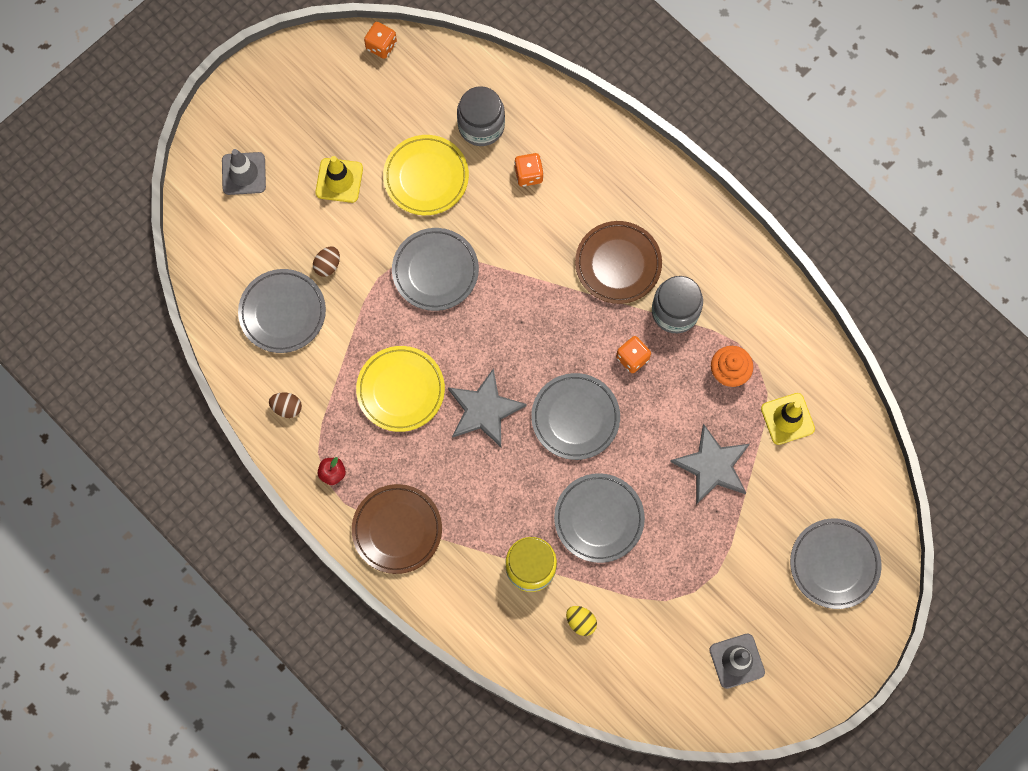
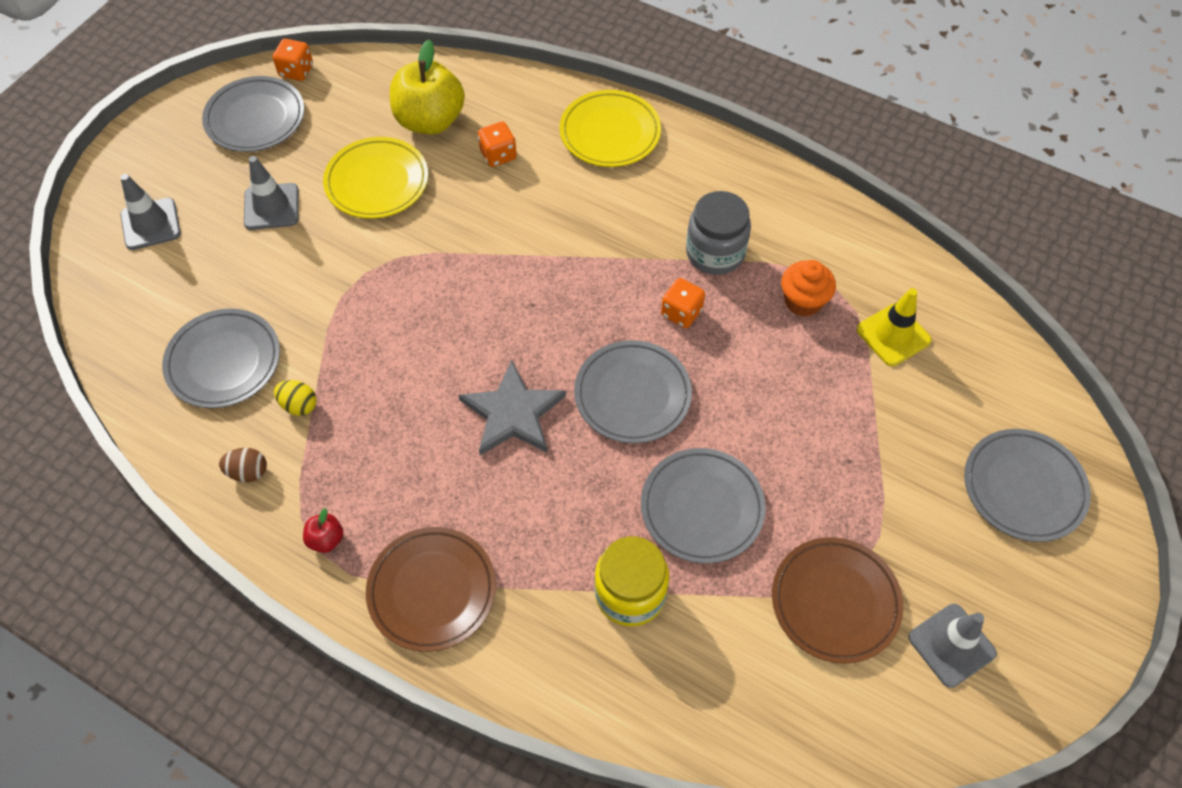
camera: 15 degrees left, 15 degrees down
(327, 265) = (273, 297): brown egg -> none
(339, 180) = (271, 207): yellow traffic cone -> grey traffic cone
(400, 390) = (397, 415): yellow plate -> yellow plate (610, 133)
(435, 271) = (411, 274): grey plate -> grey plate (255, 118)
(481, 126) = (430, 121): grey jar -> yellow apple
(580, 622) = (721, 649): yellow egg -> yellow egg (299, 405)
(618, 264) = (631, 220): brown plate -> brown plate (835, 602)
(712, 466) = (824, 409): grey star -> none

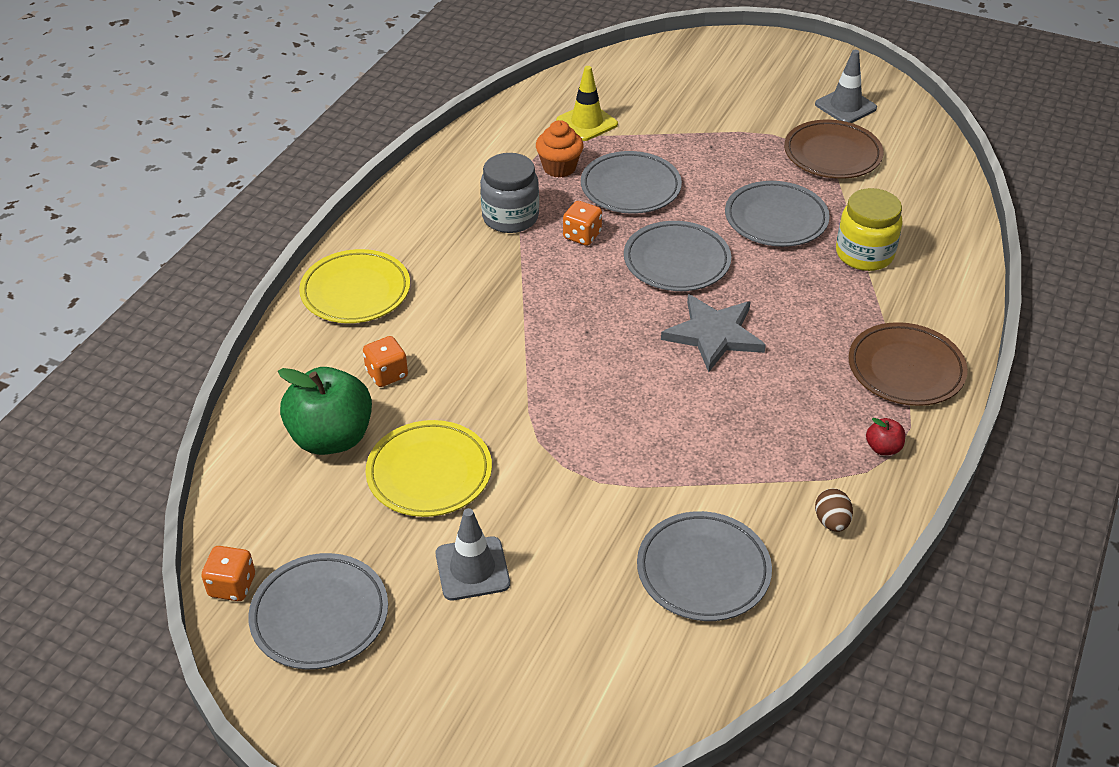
camera: 95 degrees left, 15 degrees down
(151, 224) = (509, 695): grey traffic cone -> none
(299, 405) = (743, 494): yellow egg -> none
(430, 121) = (331, 438): yellow apple -> green apple
(1023, 488) = (712, 71): grey plate -> grey plate (630, 188)

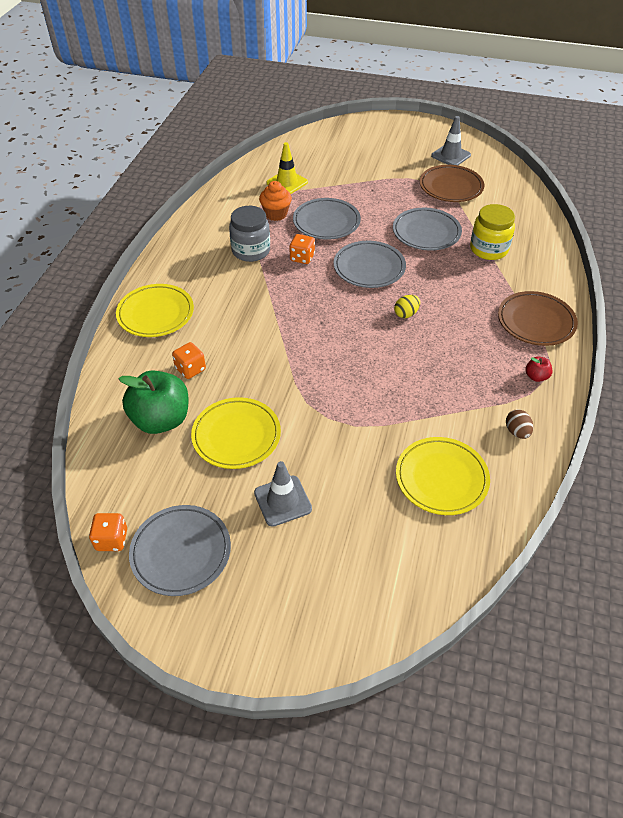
camera: 10 degrees left, 5 degrees up
(703, 570) = (441, 478): grey plate -> yellow plate
(713, 334) = (406, 314): grey star -> yellow egg

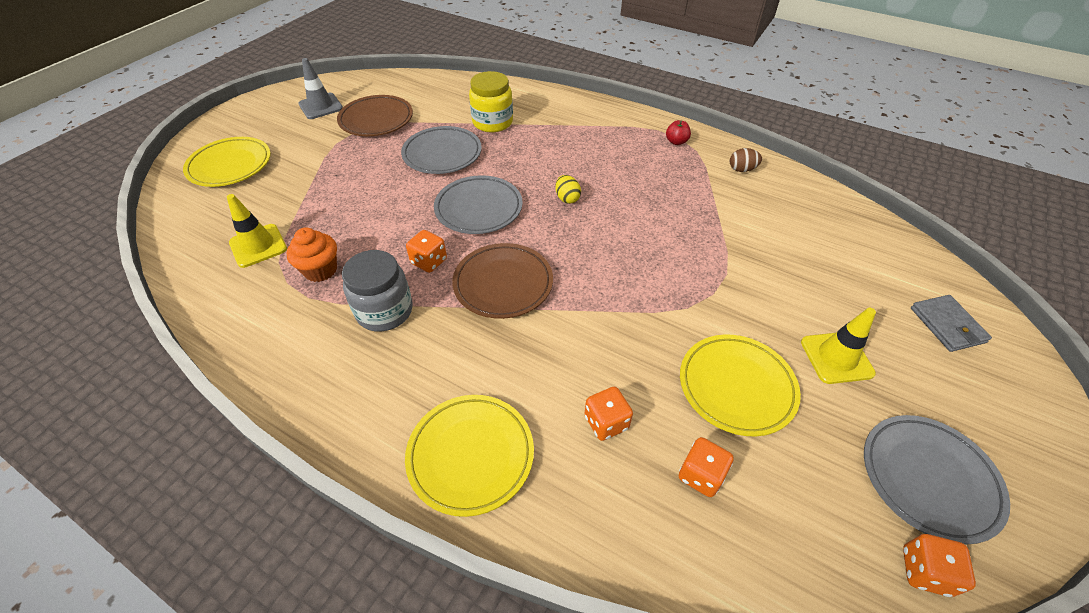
camera: 75 degrees left, 0 degrees up
(161, 420) = (701, 475): green apple -> orange dice
(282, 501) = (836, 357): grey traffic cone -> yellow traffic cone
(326, 222) = (372, 225): grey plate -> none
(348, 593) = (947, 325): none -> grey wallet
(441, 478) = (798, 228): yellow plate -> yellow plate (230, 166)
(536, 322) = (606, 123): brown plate -> brown plate (503, 284)

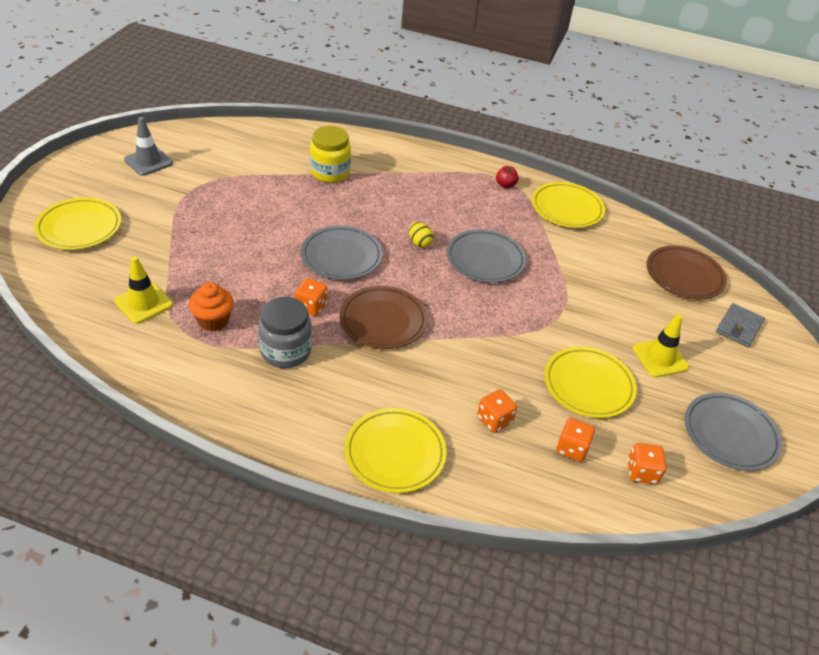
camera: 15 degrees left, 5 degrees down
(376, 120) = (212, 174): brown plate -> brown plate (684, 276)
(442, 154) = (290, 206): grey plate -> grey plate (485, 260)
(742, 169) = (567, 208): brown egg -> yellow plate
(924, 571) = (730, 491): orange dice -> orange dice (642, 472)
(947, 325) = (739, 327): grey wallet -> grey wallet turned 60 degrees clockwise

